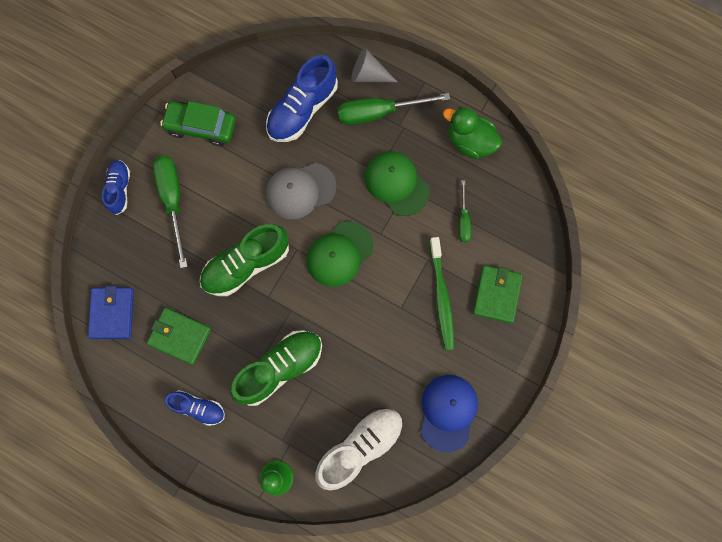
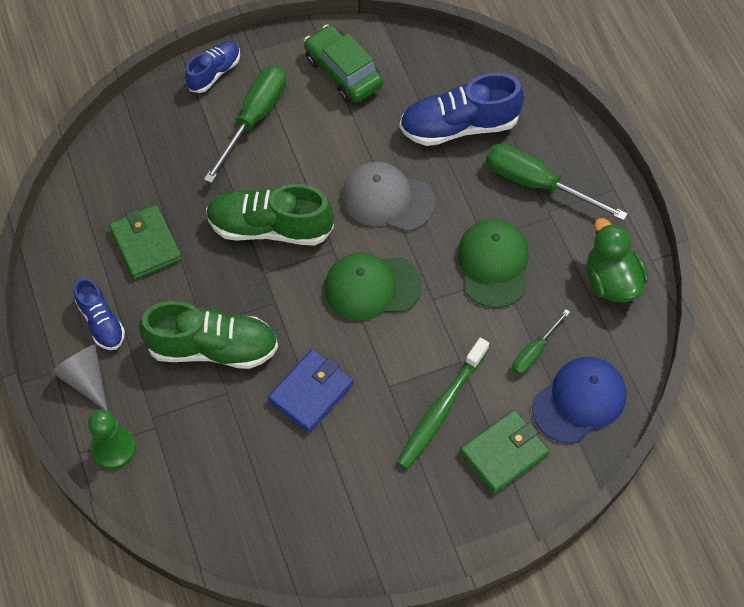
camera: 40 degrees right, 15 degrees down
(112, 313) = (104, 176): blue wallet -> blue wallet (311, 392)
(360, 446) = (222, 487): white shoe -> none
(368, 75) = (558, 141): grey cone -> grey cone (85, 379)
(448, 412) = (344, 528): blue cap -> blue cap (579, 401)

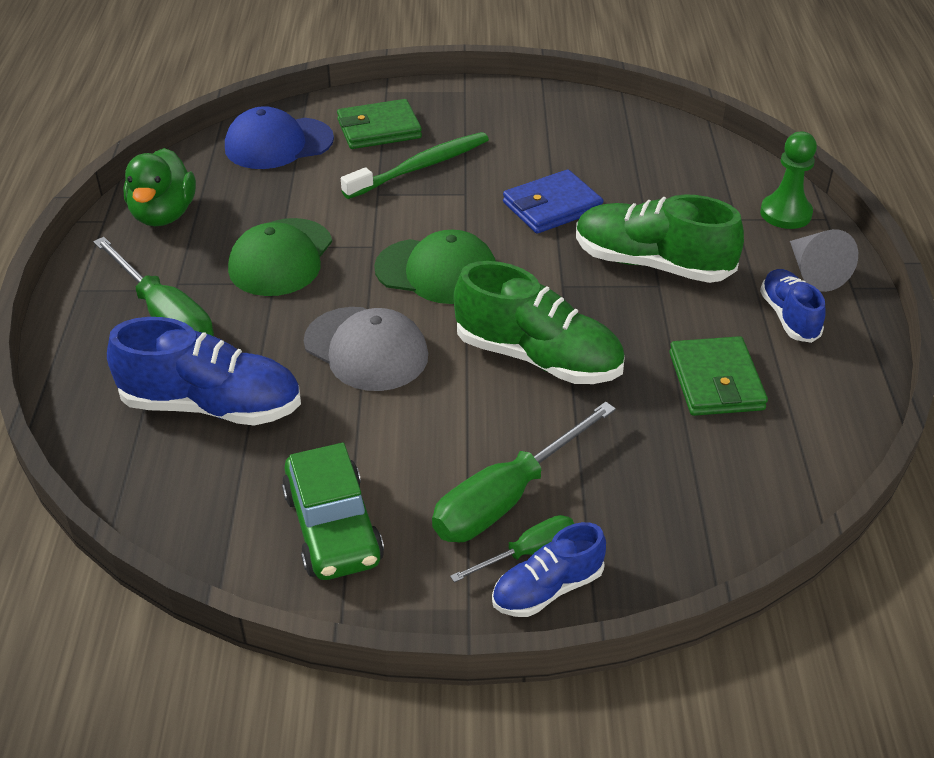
camera: 160 degrees left, 20 degrees down
(534, 352) = (294, 183): green screwdriver -> green screwdriver (528, 552)

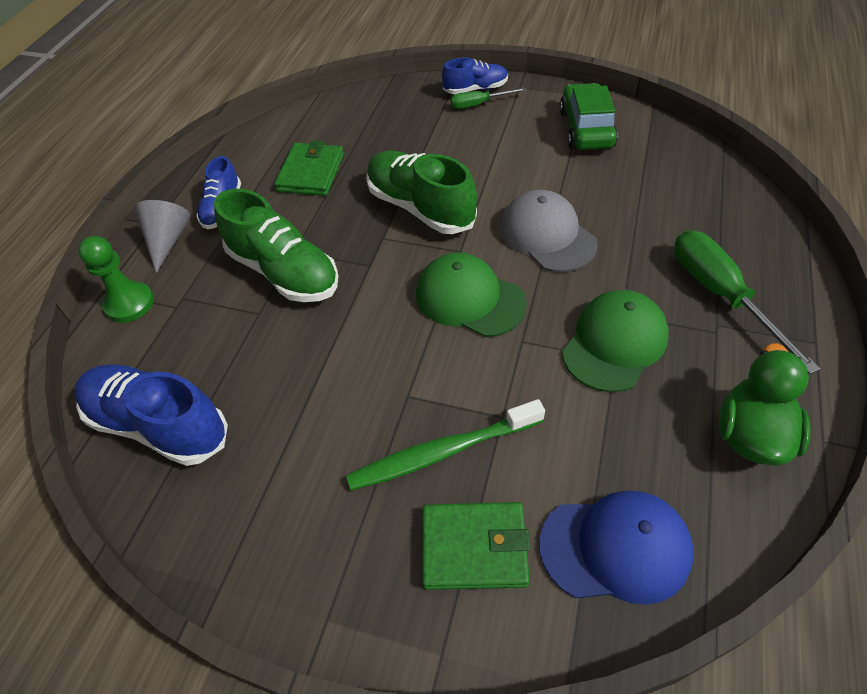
camera: 160 degrees left, 10 degrees up
(212, 406) = (668, 210): blue shoe -> blue shoe (158, 425)
(506, 497) = (479, 129): green screwdriver -> none
(552, 206) = (329, 357): blue wallet -> none

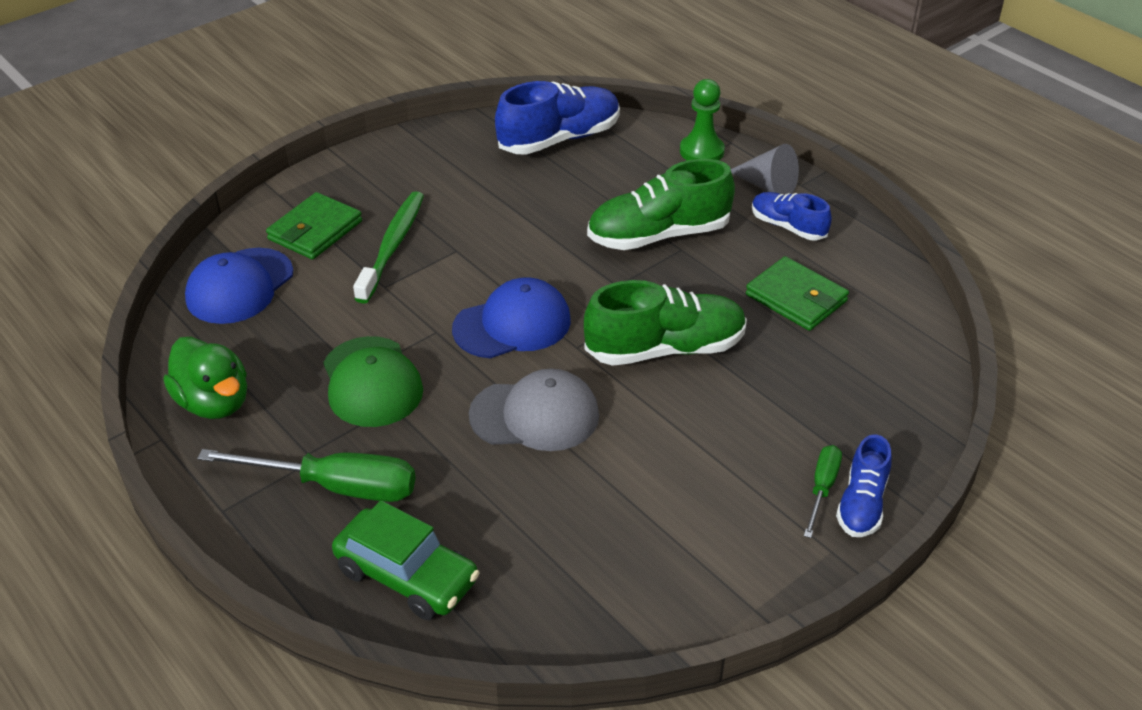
camera: 120 degrees right, 10 degrees down
(470, 298) = (512, 324): green cap -> blue cap
(586, 129) = (678, 559): green car -> green car (407, 576)

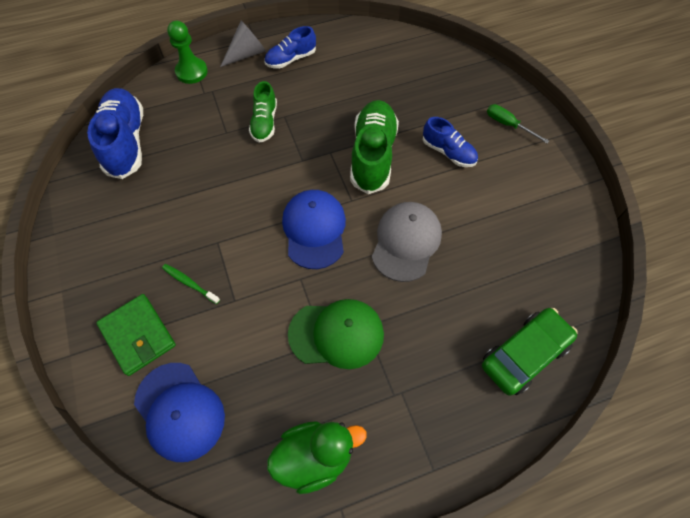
camera: 70 degrees left, 20 degrees up
(335, 486) = (433, 382): green screwdriver -> none
(392, 246) = (189, 283): green toothbrush -> green toothbrush, size x0.51
(658, 235) = (264, 123): green shoe -> green shoe, size x0.58
(796, 298) = (356, 79): green wallet -> none
(862, 504) = (523, 113): blue shoe -> blue shoe (448, 152)

